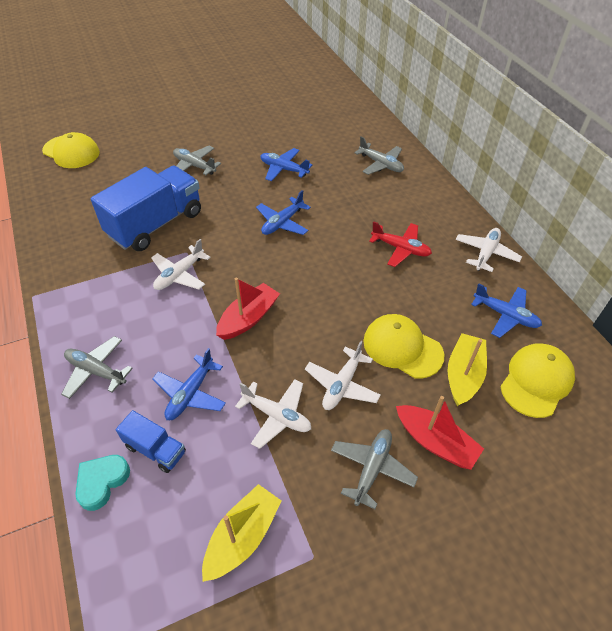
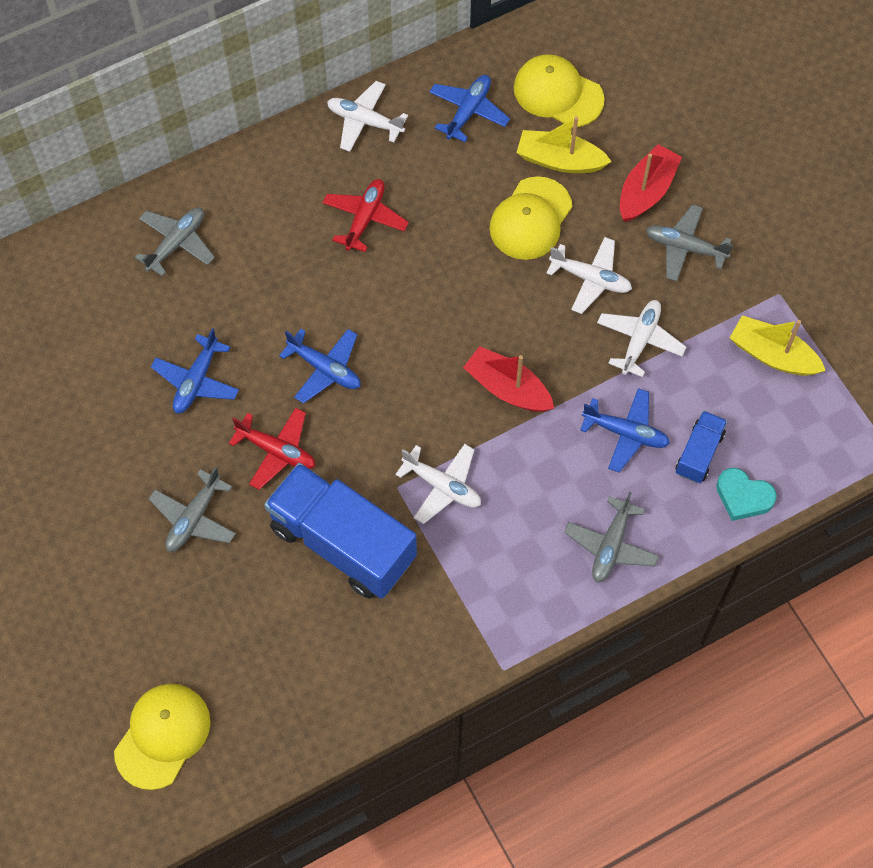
camera: 95 degrees left, 15 degrees up
(228, 199) = (276, 451): none -> red plane

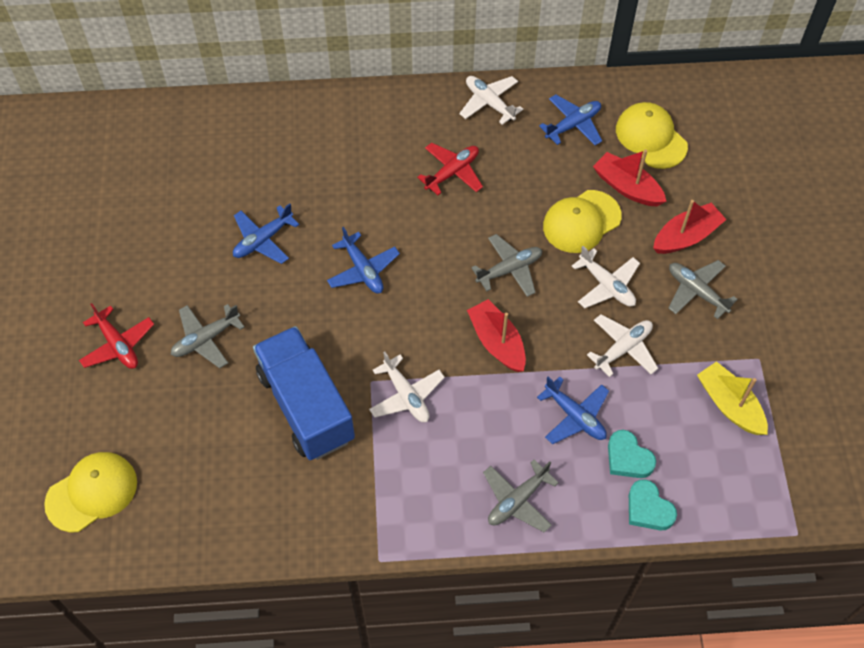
camera: 25 degrees right, 5 degrees down
(176, 243) = (303, 137): grey plane -> grey plane (509, 269)
(276, 451) = (294, 316): red plane -> red plane (118, 345)
(560, 160) = (627, 187): yellow boat -> red boat
(699, 453) = (628, 458): blue truck -> turquoise heart

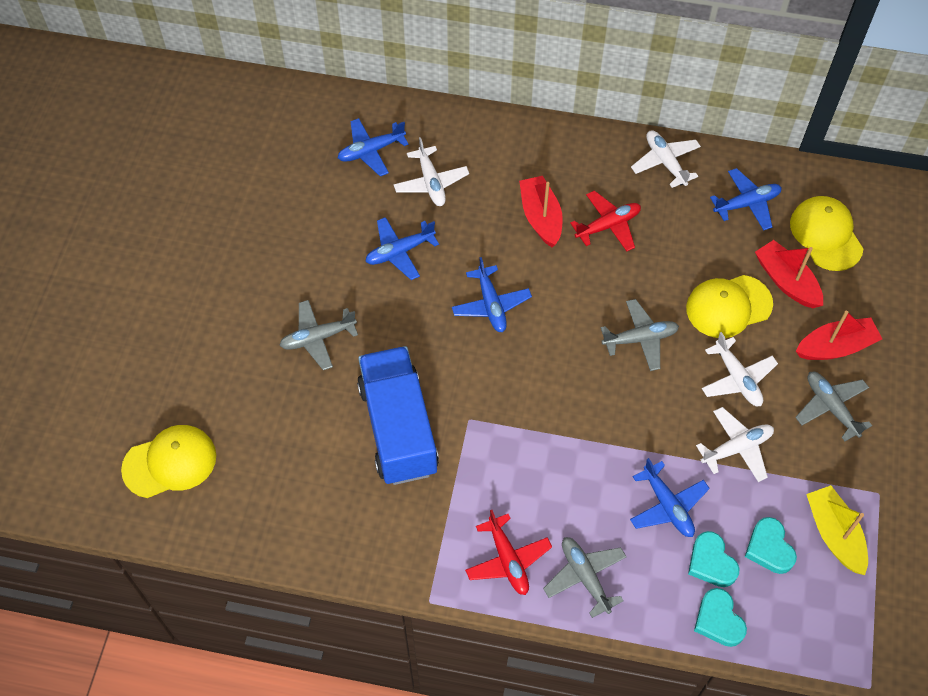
camera: 15 degrees right, 0 degrees up
(118, 345) = (232, 323): red plane -> red plane (507, 560)
(210, 151) = (371, 151): none -> blue plane
(406, 395) = (500, 442): white plane -> white plane (431, 182)
(497, 342) = (607, 410): red boat -> red boat (540, 217)
(517, 500) = (585, 577): grey plane -> grey plane turned 90 degrees clockwise
(676, 432) = (769, 548): none -> turquoise heart

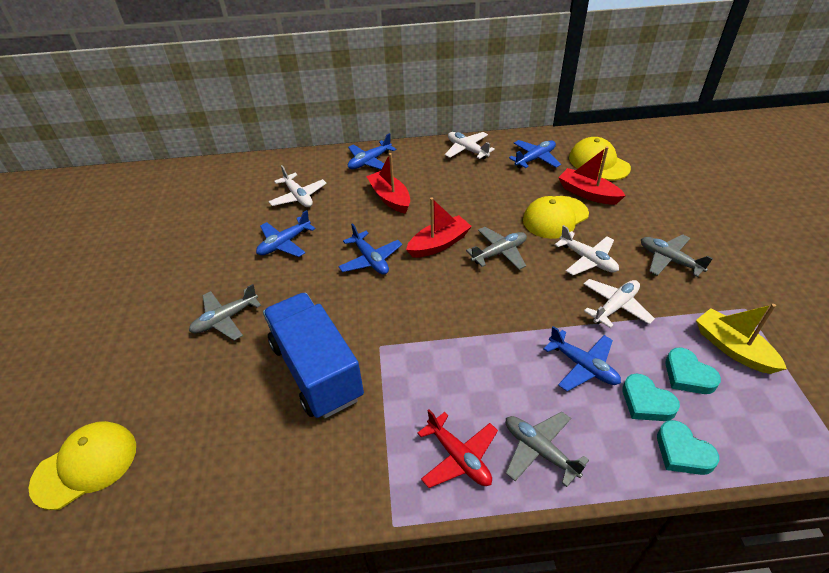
camera: 15 degrees left, 15 degrees down
(371, 151) = (246, 189): blue plane -> blue plane (369, 161)
(608, 226) = (442, 192): red plane -> none
(835, 347) = (647, 222): red boat -> red boat (439, 244)

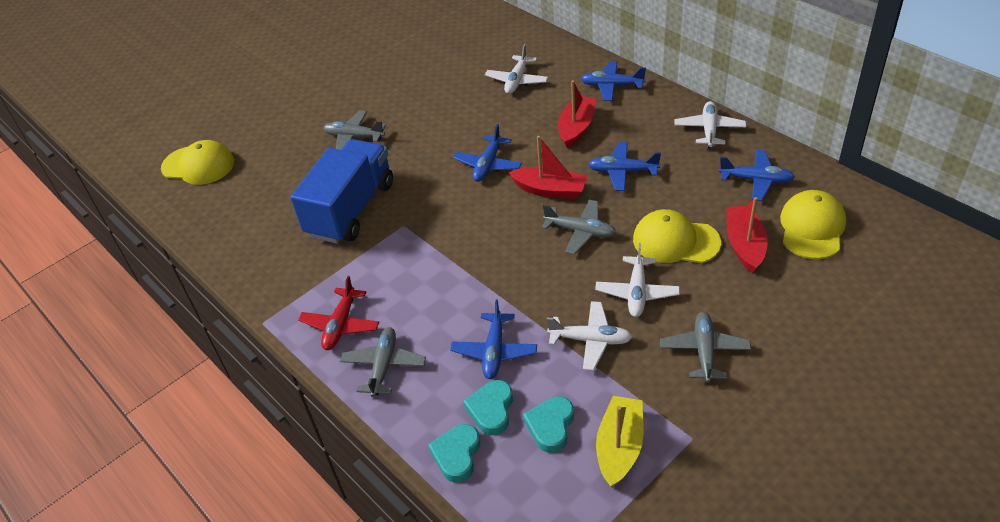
camera: 55 degrees right, 0 degrees up
(284, 243) = (456, 111): blue plane -> blue plane (622, 171)

